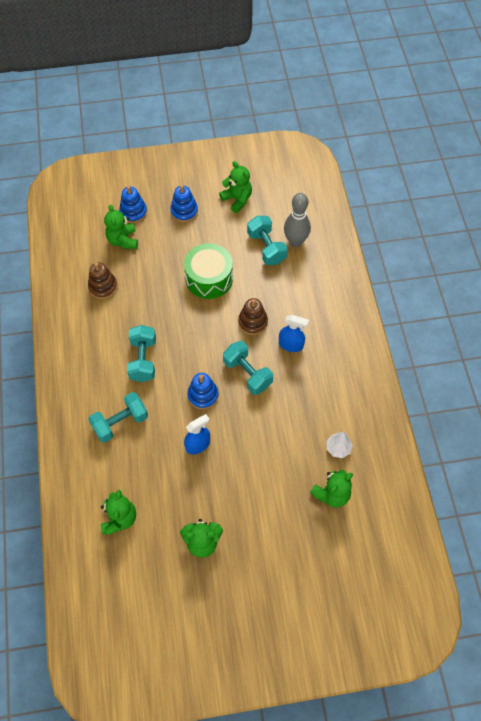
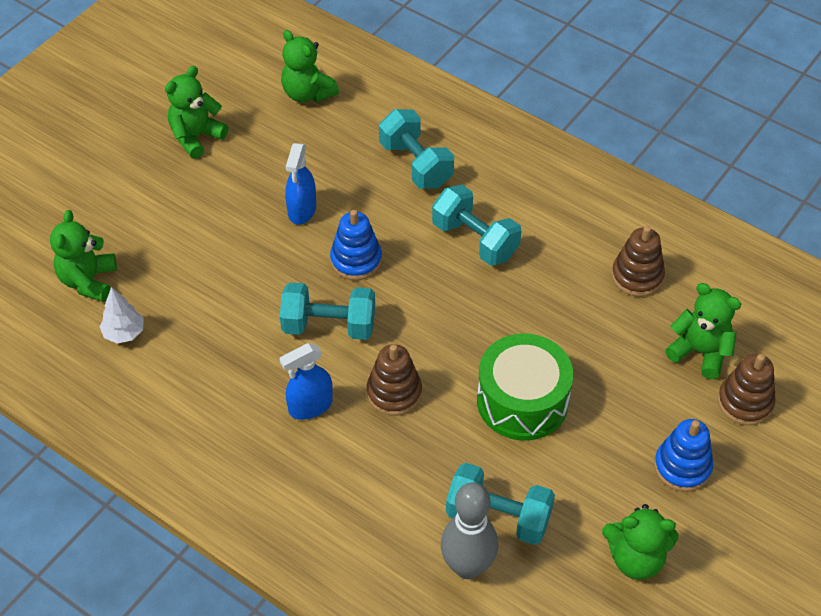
camera: 135 degrees right, 10 degrees down
(120, 422) = (416, 164): turquoise dumbbell -> turquoise dumbbell turned 45 degrees counterclockwise
(133, 212) = (745, 402): blue stacking toy -> brown stacking toy

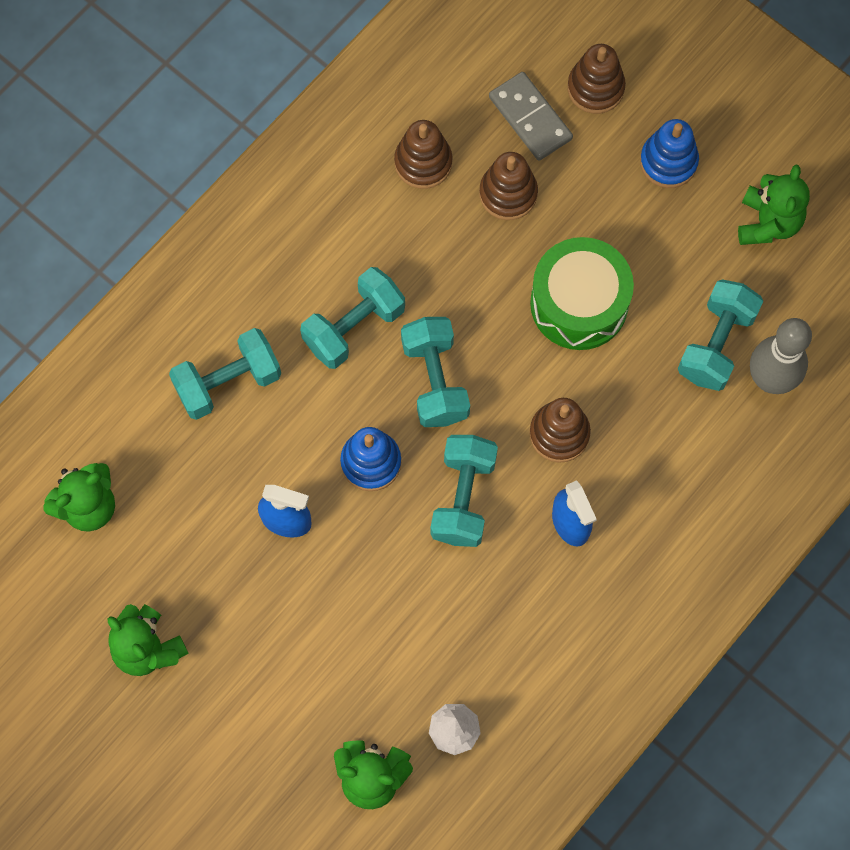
camera: 85 degrees left, 20 degrees up
(434, 299) = (435, 380): none -> turquoise dumbbell
(620, 340) = (508, 193): none -> brown stacking toy
(700, 352) = (530, 118): green teddy bear -> grey domino

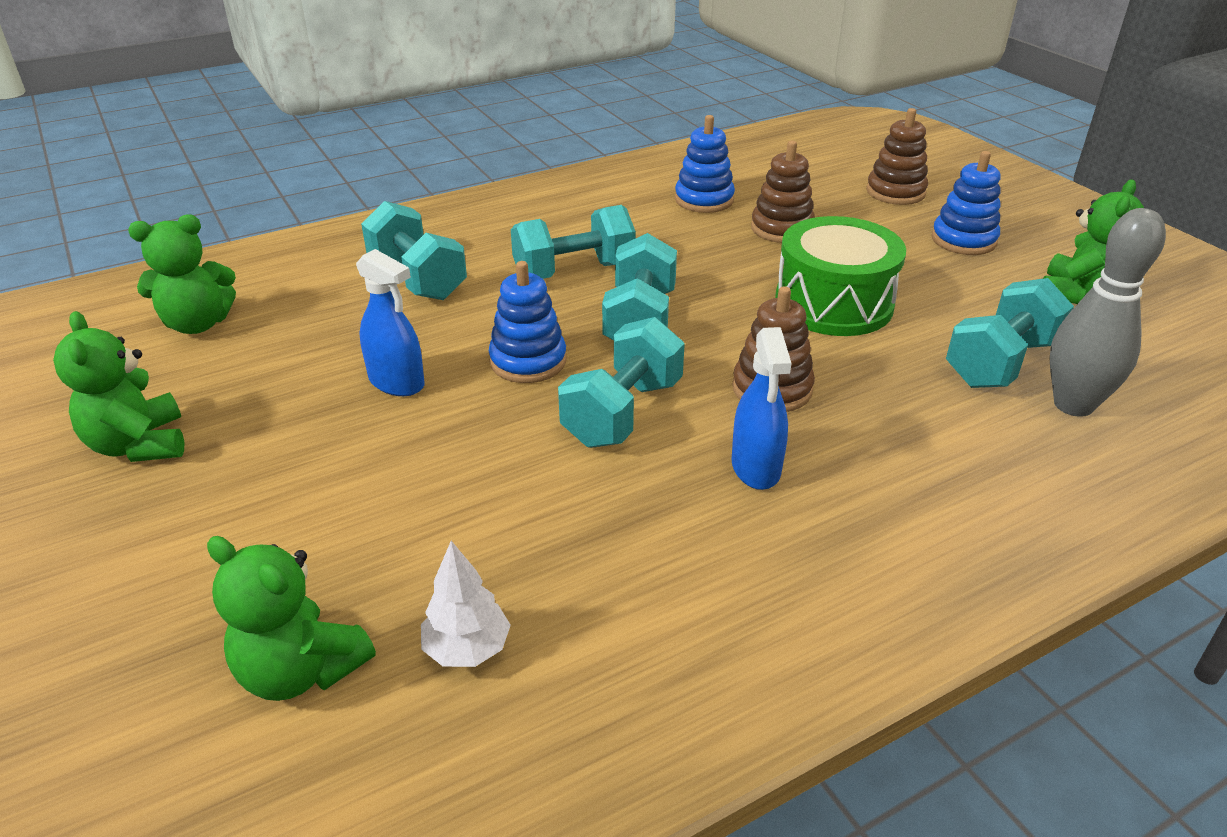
camera: 20 degrees right, 35 degrees down
(228, 382) = (417, 278): turquoise dumbbell -> turquoise dumbbell turned 60 degrees clockwise
(423, 162) = (704, 200): brown stacking toy -> blue stacking toy
(530, 118) = (822, 196): grey domino -> none

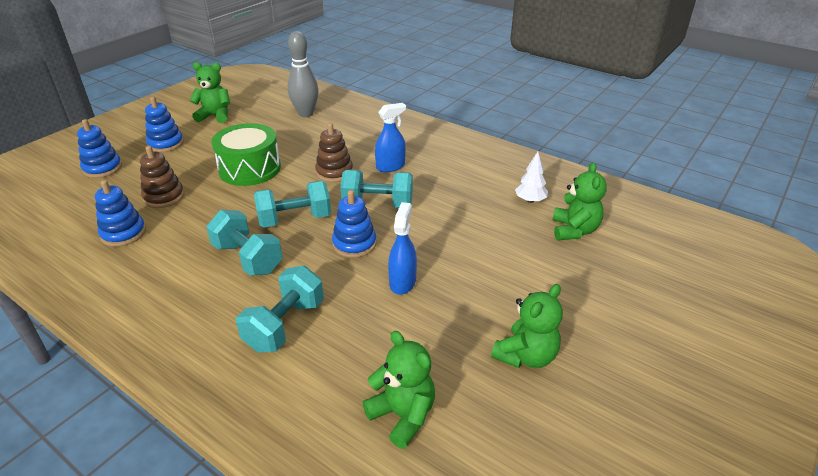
camera: 115 degrees left, 0 degrees up
(895, 192) = (102, 168): brown stacking toy -> blue stacking toy
(1000, 363) = (283, 128): turquoise dumbbell -> none

